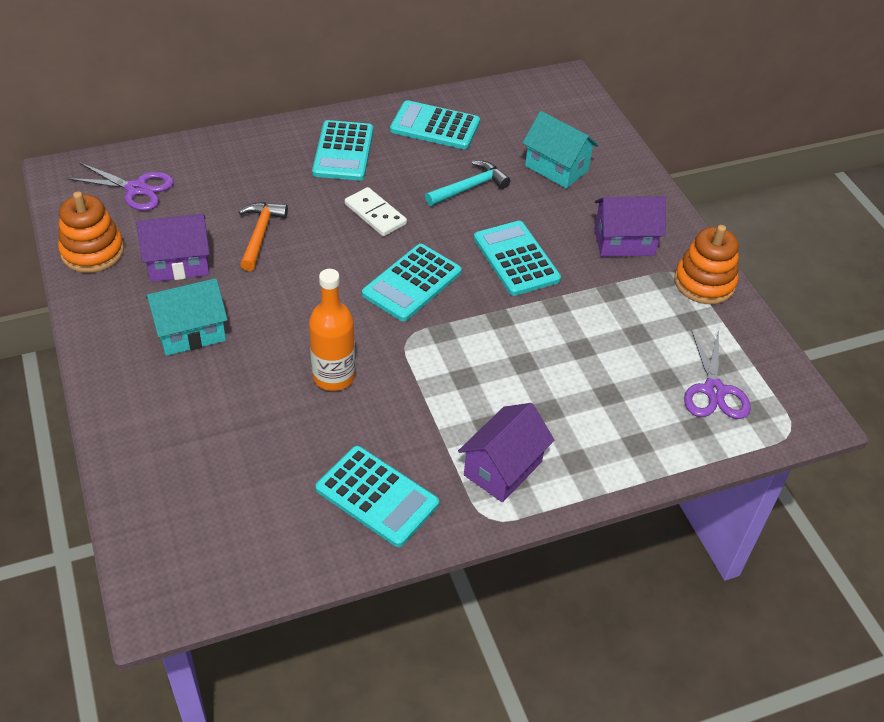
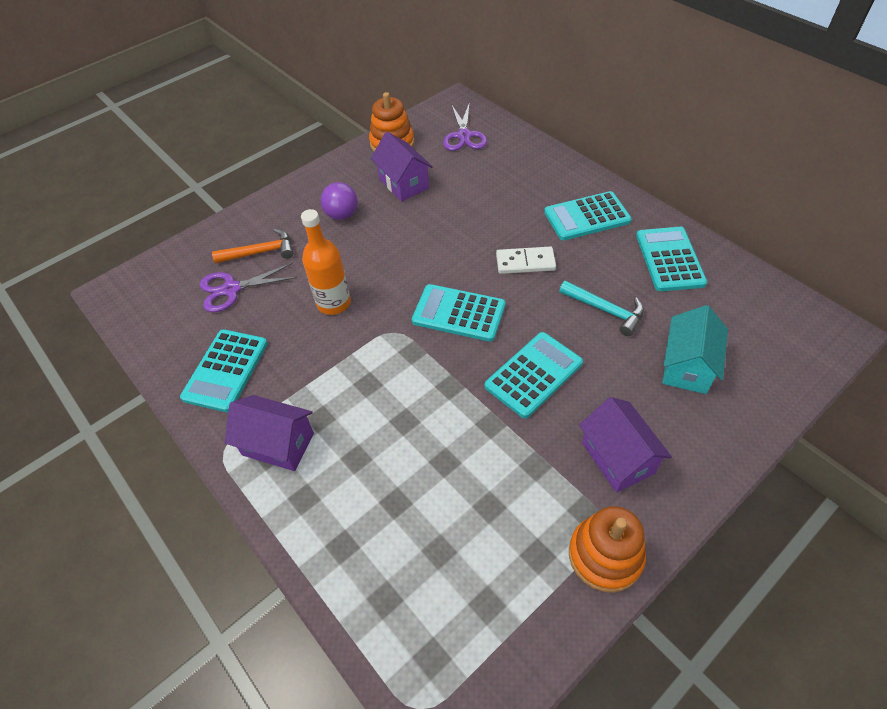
camera: 75 degrees right, 5 degrees up
(190, 332) = (342, 215): turquoise house -> purple ball
(260, 234) = (458, 209): orange hammer -> orange hammer (261, 252)
(375, 214) = (525, 262): white domino -> white domino turned 60 degrees clockwise
(714, 390) = (444, 605): purple scissors -> purple scissors (231, 289)

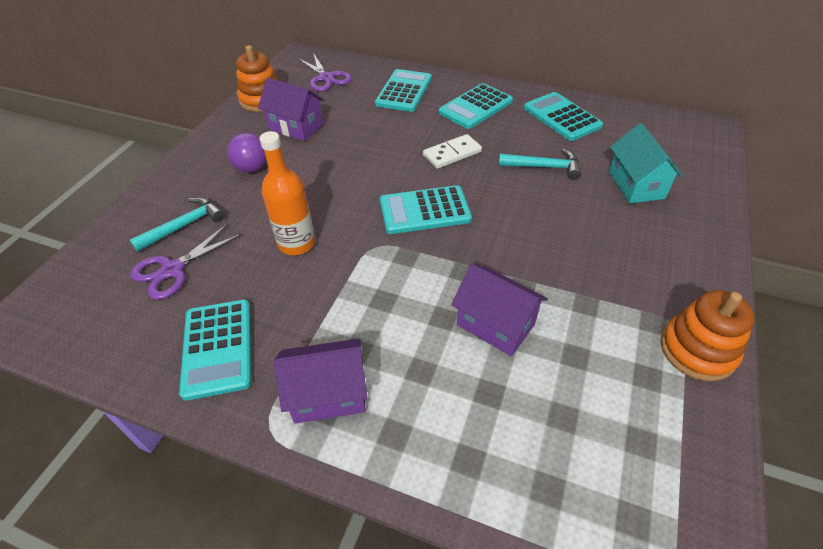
camera: 30 degrees left, 5 degrees down
(261, 252) = (184, 225): orange hammer -> turquoise hammer
(533, 375) = (526, 234): turquoise calculator -> turquoise calculator (404, 91)
(617, 458) = (643, 270): purple house -> purple house (495, 324)

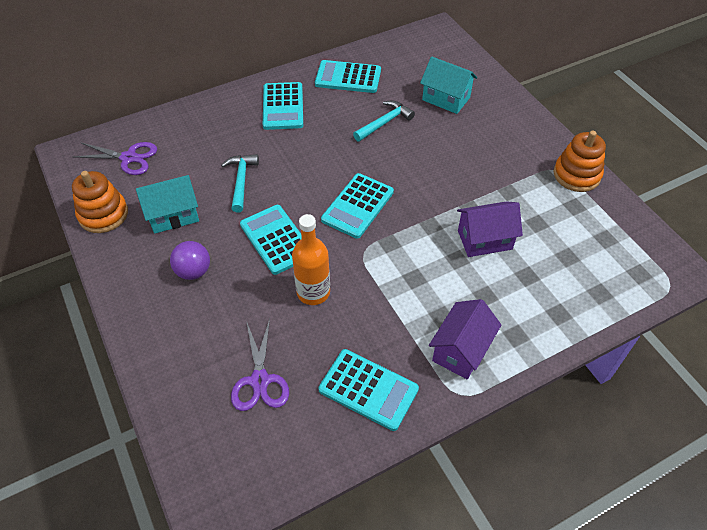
camera: 50 degrees left, 5 degrees up
(184, 225) = (215, 349): turquoise hammer -> turquoise hammer (241, 181)
(296, 127) = (173, 215): purple house -> turquoise house
(404, 91) = (212, 128): turquoise calculator -> turquoise calculator (276, 239)
(452, 153) = (317, 154): white domino -> none

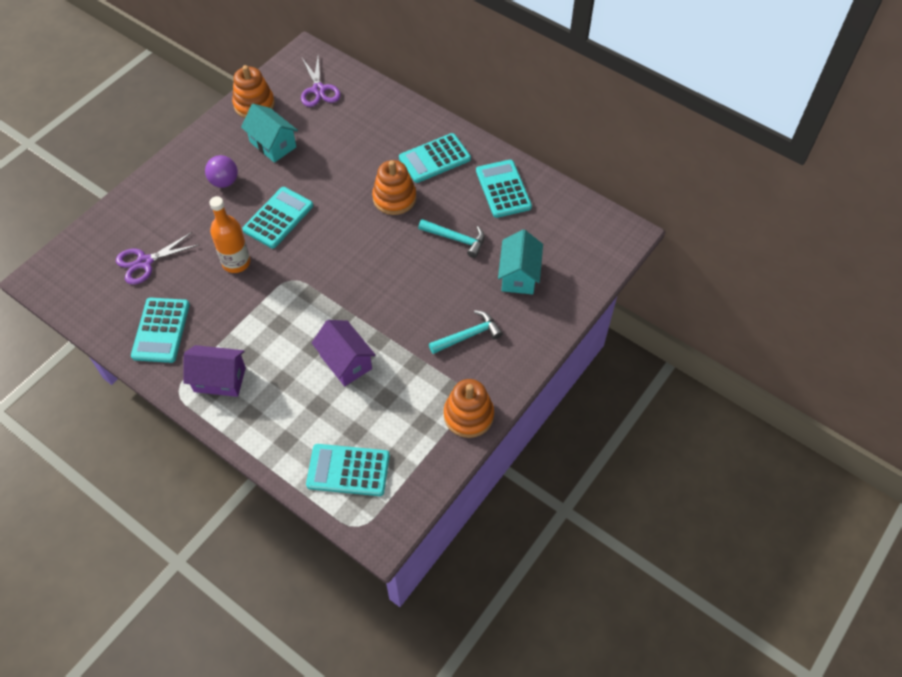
camera: 65 degrees right, 5 degrees up
(241, 181) = (330, 169): turquoise hammer -> turquoise hammer (468, 335)
(310, 147) = (394, 198): none -> orange stacking toy
(357, 206) = (341, 257): turquoise calculator -> turquoise calculator (348, 470)

